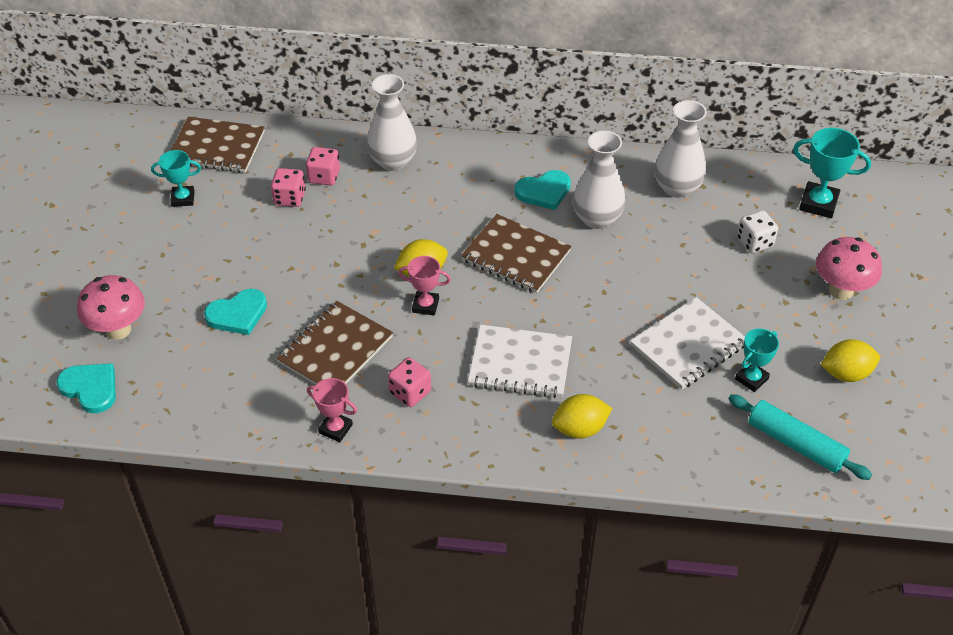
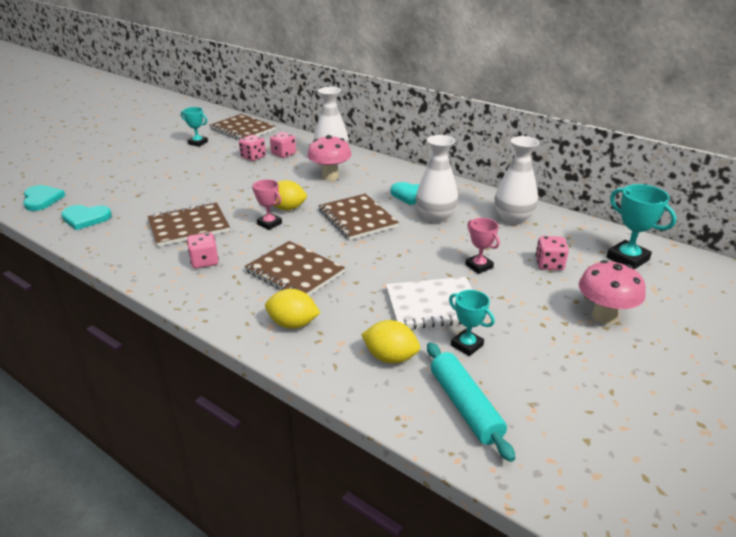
camera: 30 degrees right, 15 degrees down
(118, 330) = (91, 181): pink mushroom -> pink mushroom (330, 176)
(237, 314) = (158, 194): turquoise heart -> turquoise heart (85, 218)
(335, 429) = (136, 263): pink trophy -> pink trophy (479, 266)
(520, 363) = (295, 272): white notebook -> brown notebook
(751, 379) = (467, 345): turquoise trophy -> turquoise trophy turned 60 degrees clockwise
(754, 242) = (549, 264): white dice -> pink dice
(846, 373) = (561, 374): yellow lemon -> yellow lemon (390, 357)

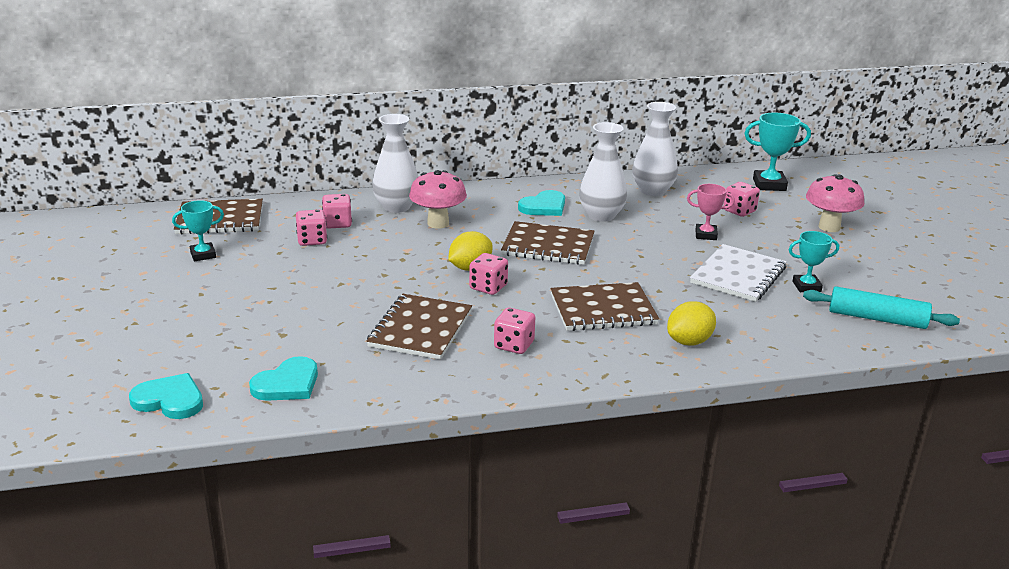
camera: 50 degrees left, 5 degrees down
(269, 224) = (488, 287): pink trophy -> pink dice
(390, 357) = (787, 320): yellow lemon -> none

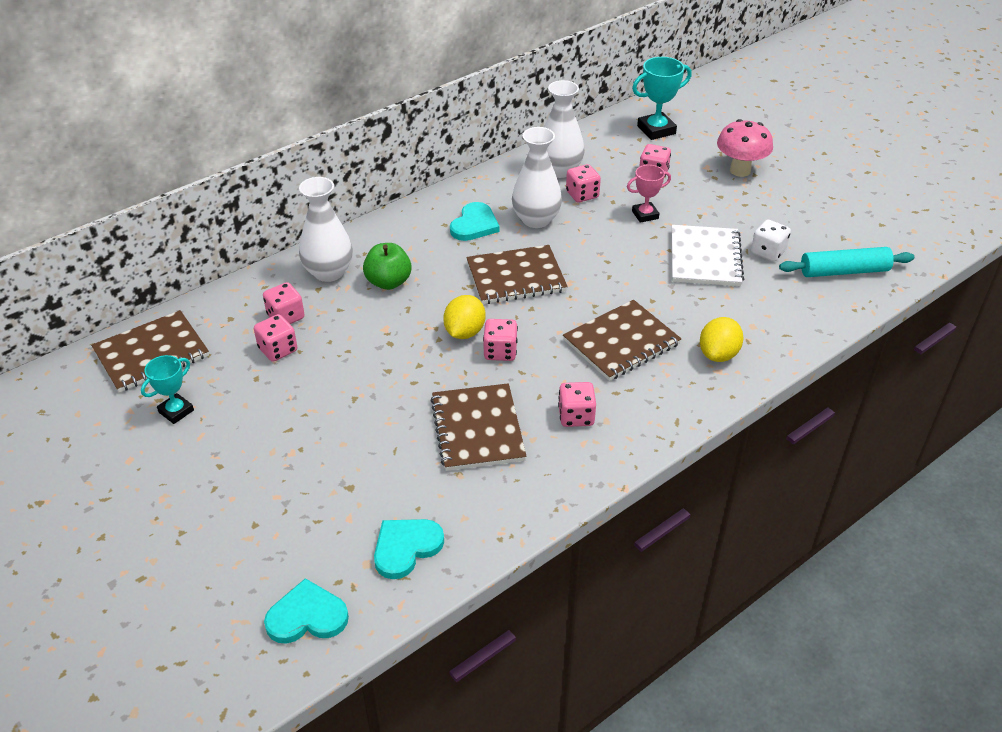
camera: 25 degrees left, 15 degrees up
(287, 384) = (406, 548): turquoise heart -> turquoise heart turned 150 degrees counterclockwise
(438, 223) = (388, 282): pink mushroom -> green apple
(658, 210) = (582, 195): none -> pink dice
(806, 286) = (768, 252): turquoise trophy -> white dice

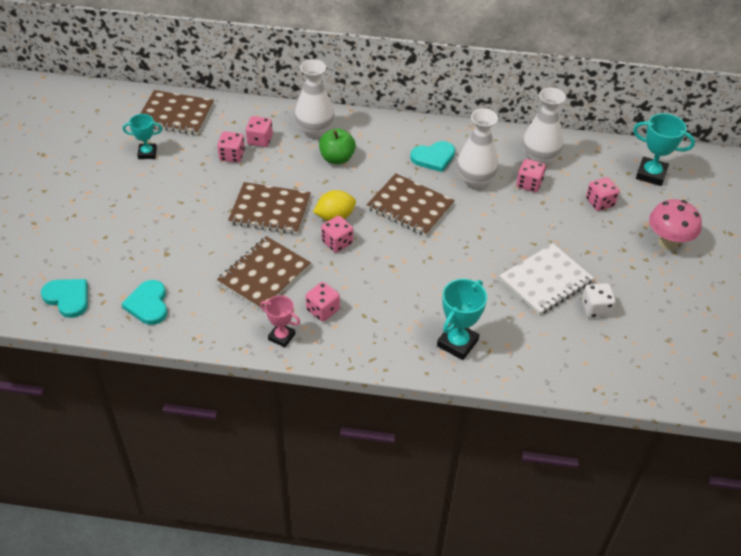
camera: 45 degrees right, 5 degrees up
(406, 548) = (148, 304): turquoise heart -> turquoise heart turned 105 degrees counterclockwise
(621, 342) = (411, 290): brown notebook -> brown notebook (270, 210)
(645, 215) = (550, 225): pink trophy -> pink trophy (281, 337)
(718, 354) = (457, 343): yellow lemon -> turquoise trophy
(844, 271) = (629, 361): turquoise rolling pin -> none

